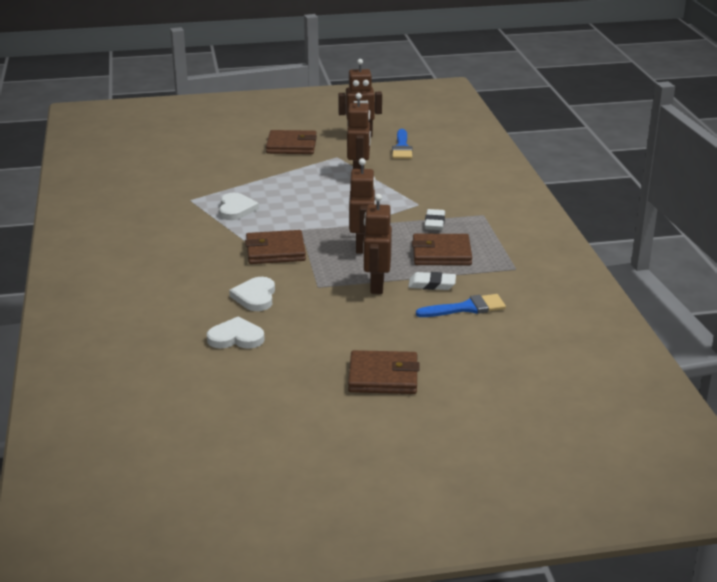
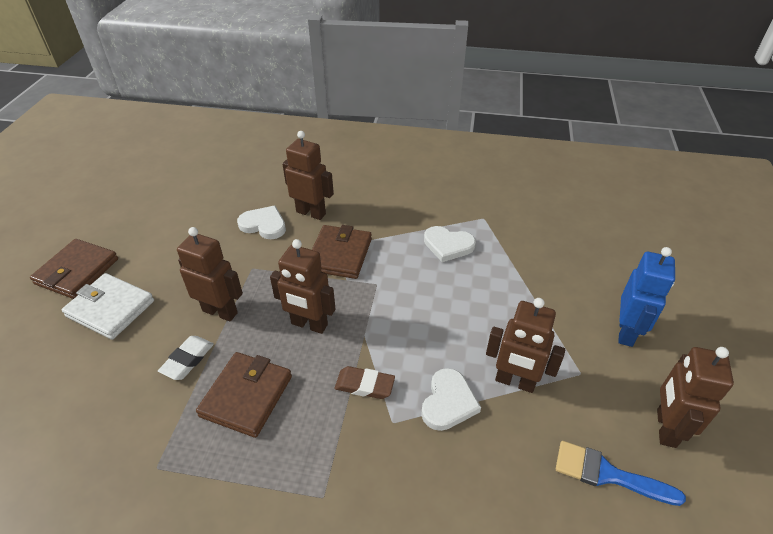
camera: 110 degrees right, 15 degrees up
(223, 277) = (311, 213): none -> brown robot
(236, 337) = (210, 203): white heart -> white heart (448, 402)
(291, 146) = (626, 332): brown wallet -> blue robot
(399, 217) = (364, 385): none -> brown eraser
(411, 338) = (110, 308): none -> white wallet
(434, 223) = (329, 420): white eraser -> none
(466, 308) = (119, 374): blue brush -> none

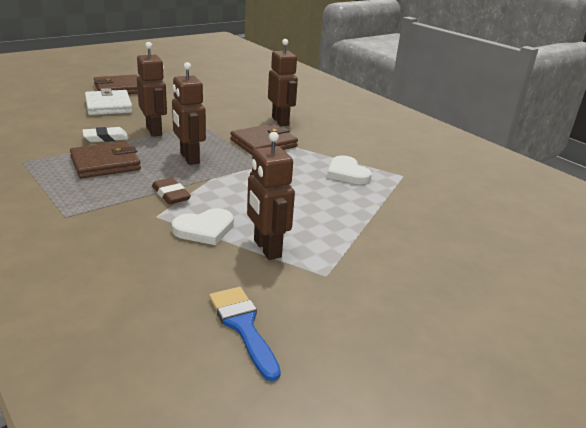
camera: 40 degrees right, 15 degrees down
(264, 225) = (242, 114): white heart -> none
(626, 332) = (412, 282): blue robot -> none
(665, 428) = (340, 341): brown robot -> none

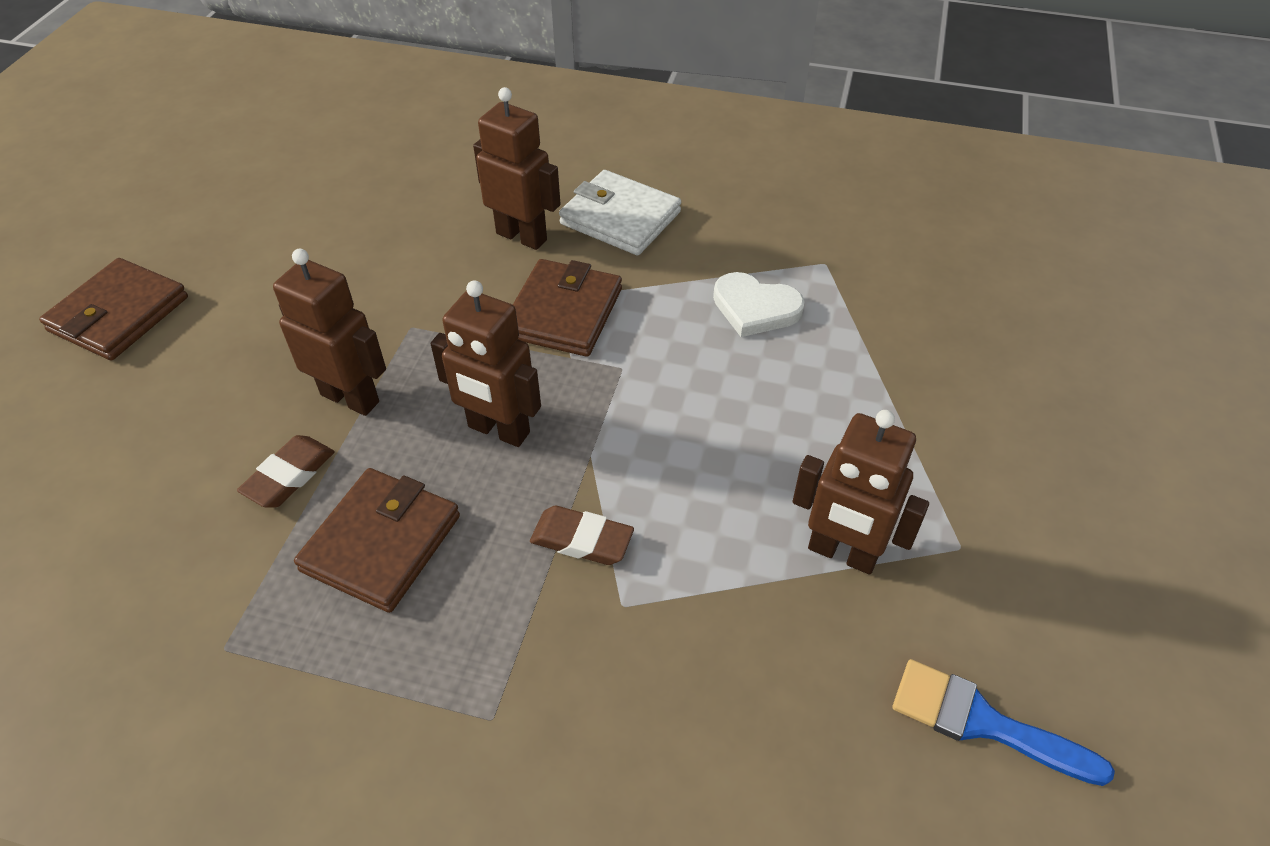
camera: 35 degrees left, 20 degrees up
(106, 138) = (289, 475): white eraser -> brown eraser
(108, 106) = (169, 380): white wallet -> white wallet (620, 218)
(204, 229) = (722, 579): white heart -> none

